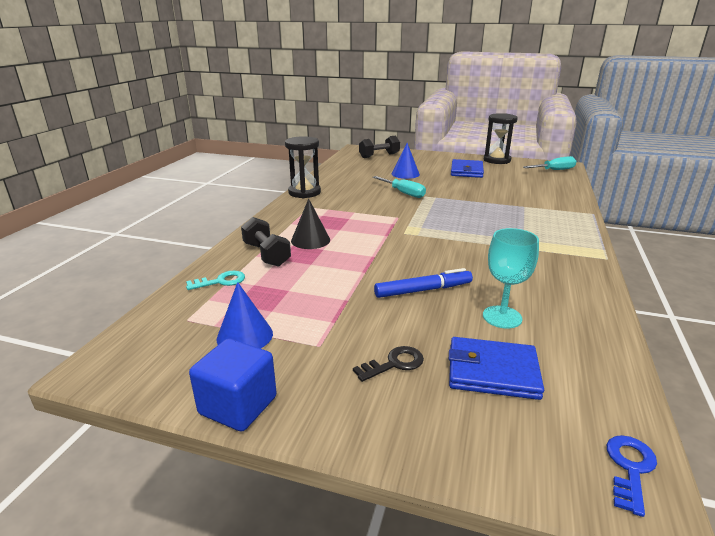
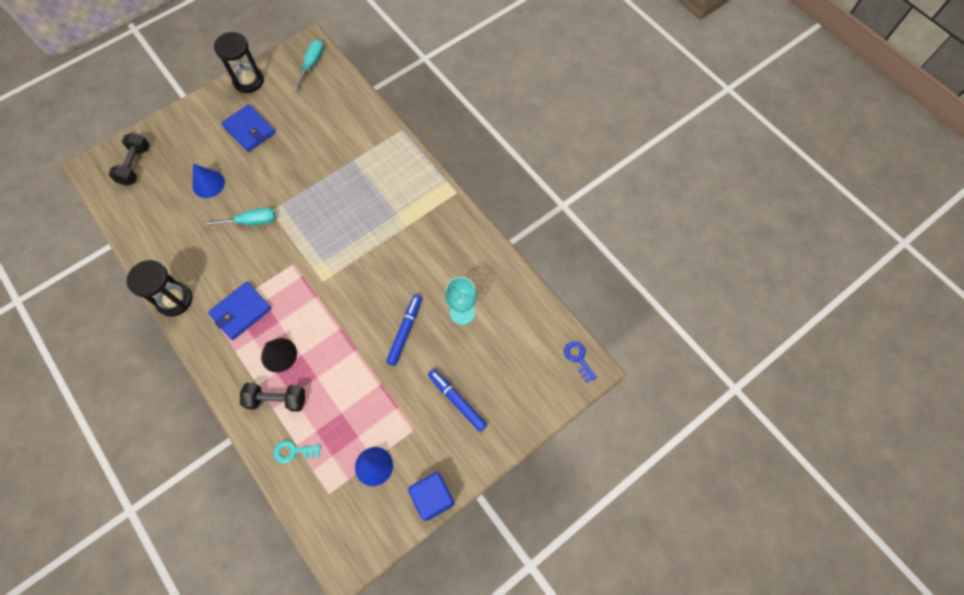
camera: 55 degrees left, 40 degrees up
(221, 281) = (293, 451): turquoise key -> turquoise key turned 105 degrees counterclockwise
(394, 364) = (457, 401): black key -> blue marker
(492, 371) = (496, 358): blue wallet -> blue wallet (241, 312)

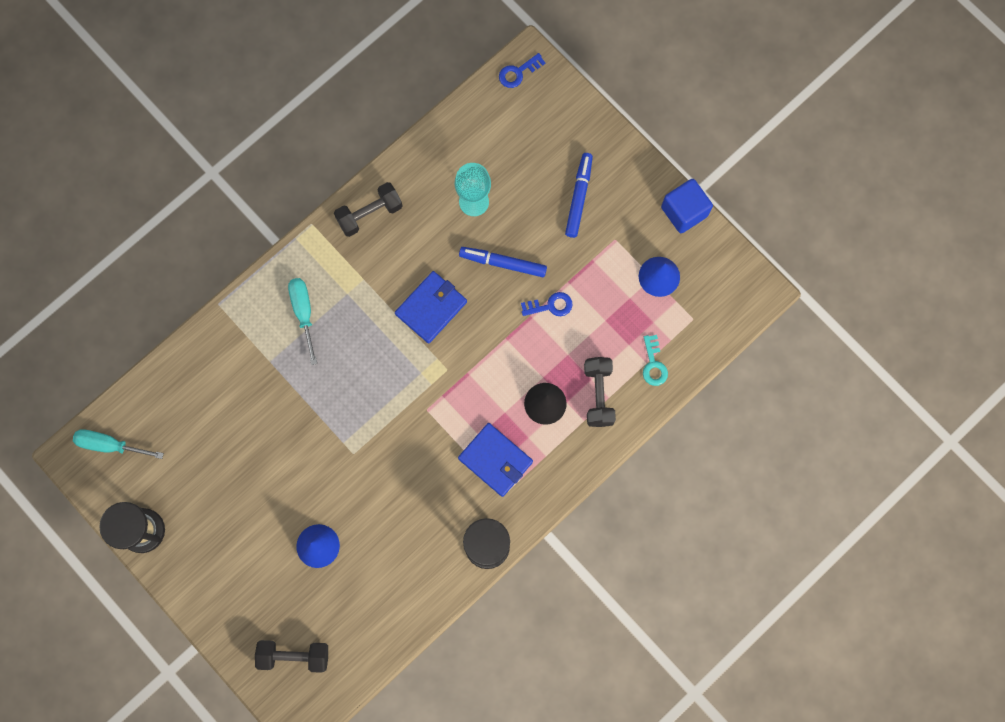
camera: 95 degrees left, 10 degrees up
(250, 130) = (228, 510): blue wallet -> blue wallet (431, 308)
(251, 222) = (371, 476): turquoise screwdriver -> turquoise screwdriver (303, 313)
(362, 367) = (550, 306): none -> blue key
(457, 401) = (579, 197): blue marker -> blue marker turned 150 degrees clockwise
(460, 233) = (369, 214): none -> black dumbbell

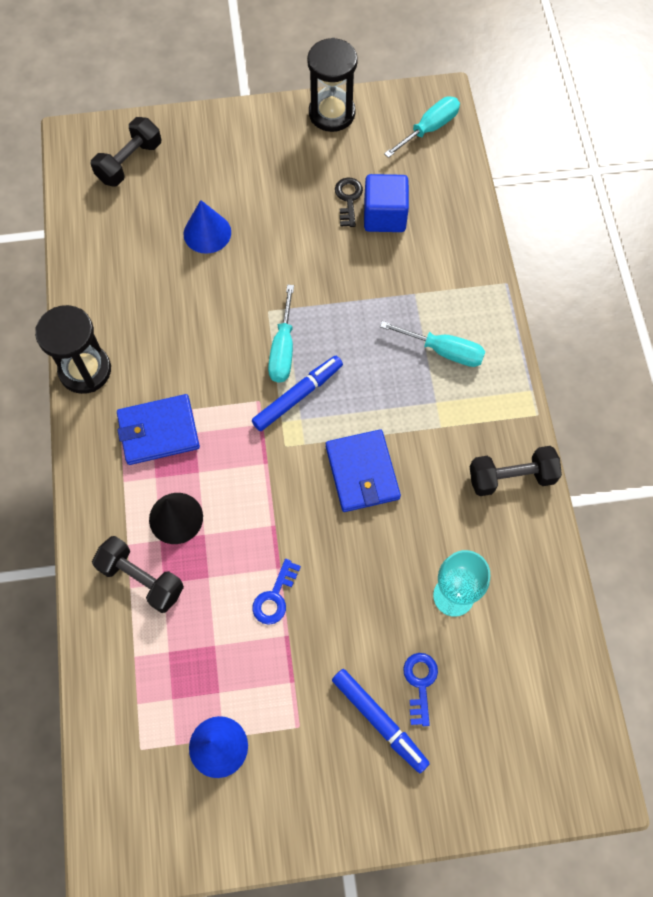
camera: 125 degrees right, 10 degrees down
(218, 462) = (348, 199): none -> black key
(369, 214) = (511, 477): black dumbbell -> black dumbbell turned 75 degrees clockwise
(376, 421) = (283, 349): none -> turquoise screwdriver
(503, 263) = (359, 579): blue marker -> blue marker (298, 396)
(518, 72) = (588, 761): blue key -> blue key (420, 683)
(653, 364) = (126, 663): turquoise key -> none
(684, 211) = (273, 840): blue cube -> blue cube (384, 216)

